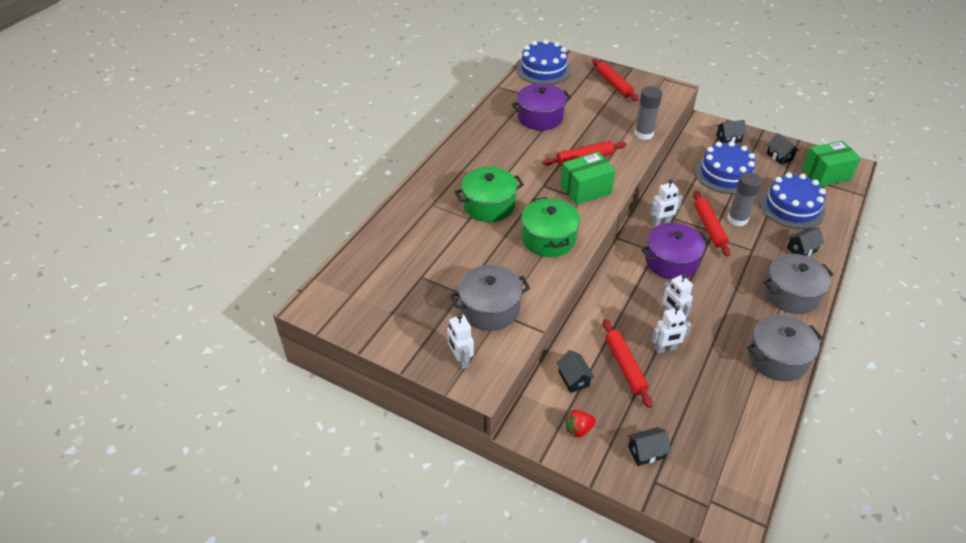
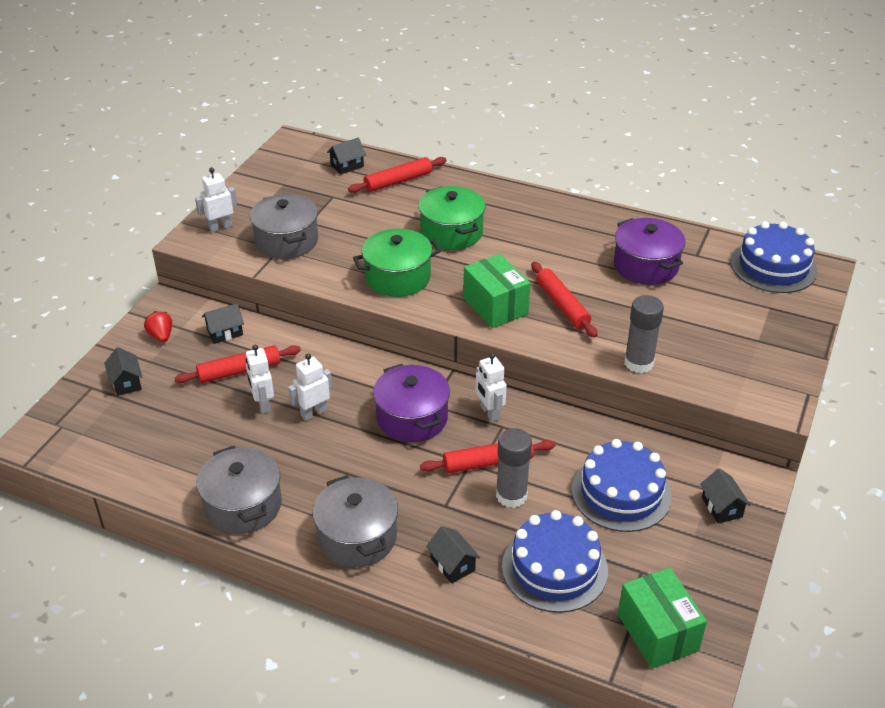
camera: 85 degrees right, 5 degrees down
(614, 84) = (764, 336): red rolling pin -> red rolling pin (398, 181)
(779, 156) = (691, 571): black house -> black house (347, 166)

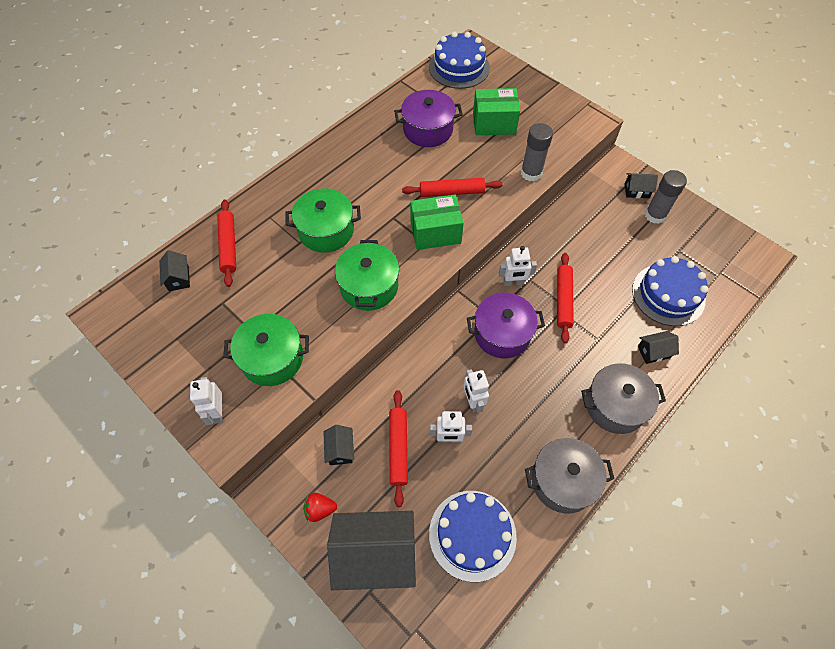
camera: 70 degrees left, 20 degrees up
(126, 382) = (375, 555): black house -> black house, size x2.21
(286, 241) = (272, 358): grey pot -> green pot
(511, 496) = (599, 296): grey glue stick -> grey glue stick (655, 215)
(621, 493) = (612, 235): blue cake -> blue cake (472, 535)
(657, 632) = (727, 260): green box -> green box (494, 123)

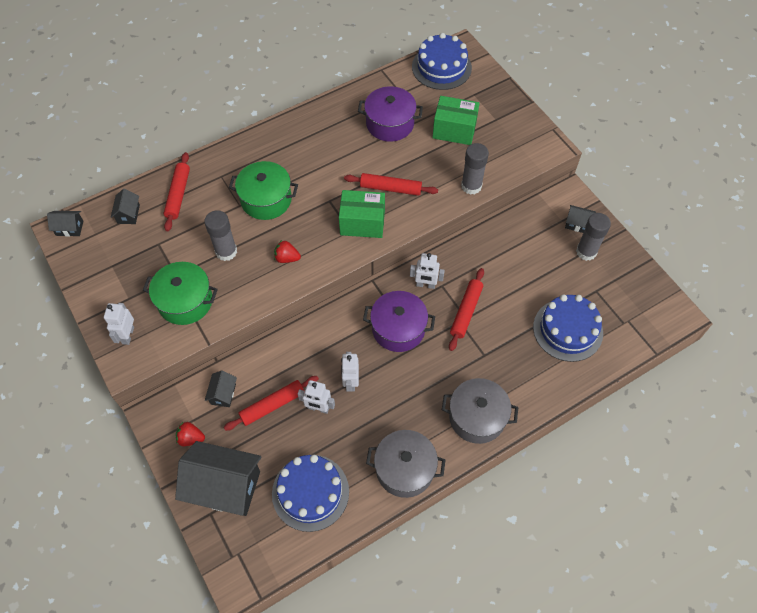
camera: 15 degrees right, 0 degrees up
(300, 294) = (226, 251): none -> grey glue stick
(369, 286) = (287, 258): green pot -> red strawberry
(398, 448) = (272, 405): red rolling pin -> red rolling pin turned 45 degrees clockwise
(653, 352) = (532, 379): black house -> black house (69, 228)

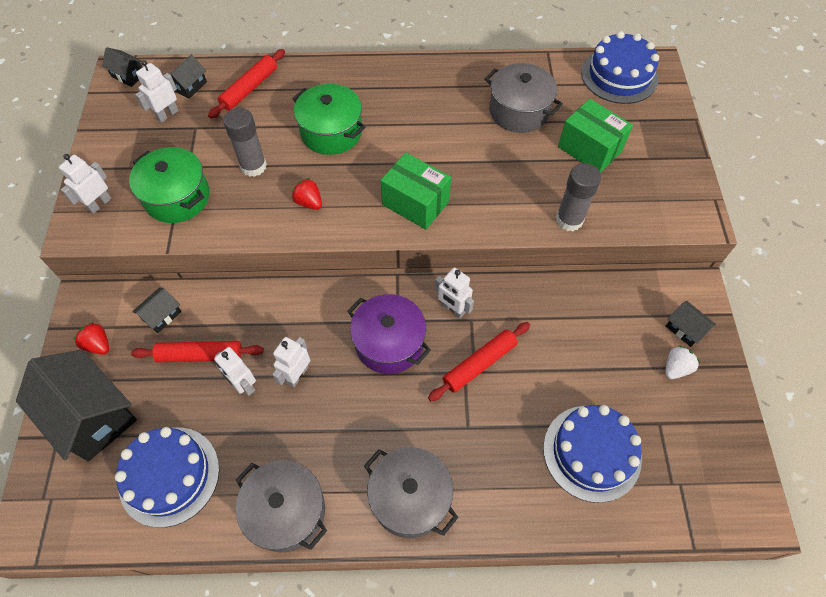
camera: 30 degrees right, 0 degrees up
(127, 244) = (167, 114): none -> white robot
(390, 124) = (519, 111): purple pot -> grey pot
(390, 188) = (473, 180): red rolling pin -> none
(586, 252) = (675, 368): grey glue stick -> white strawberry

